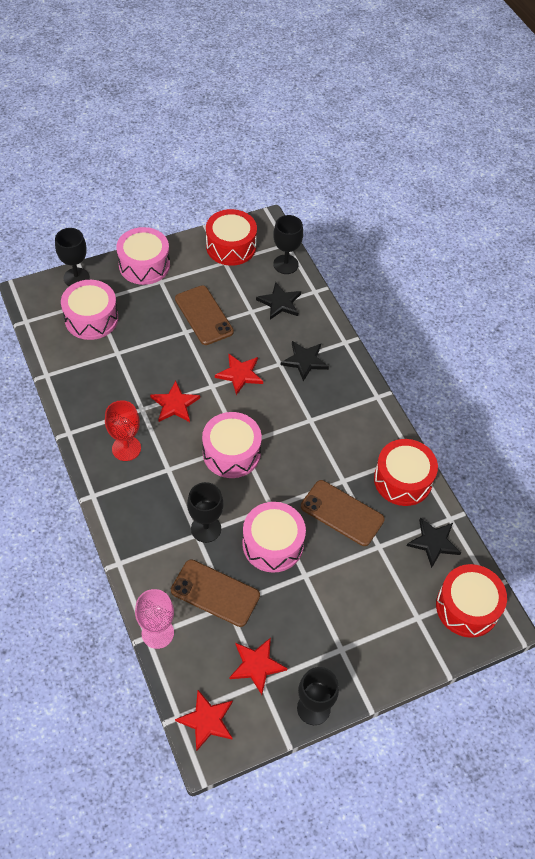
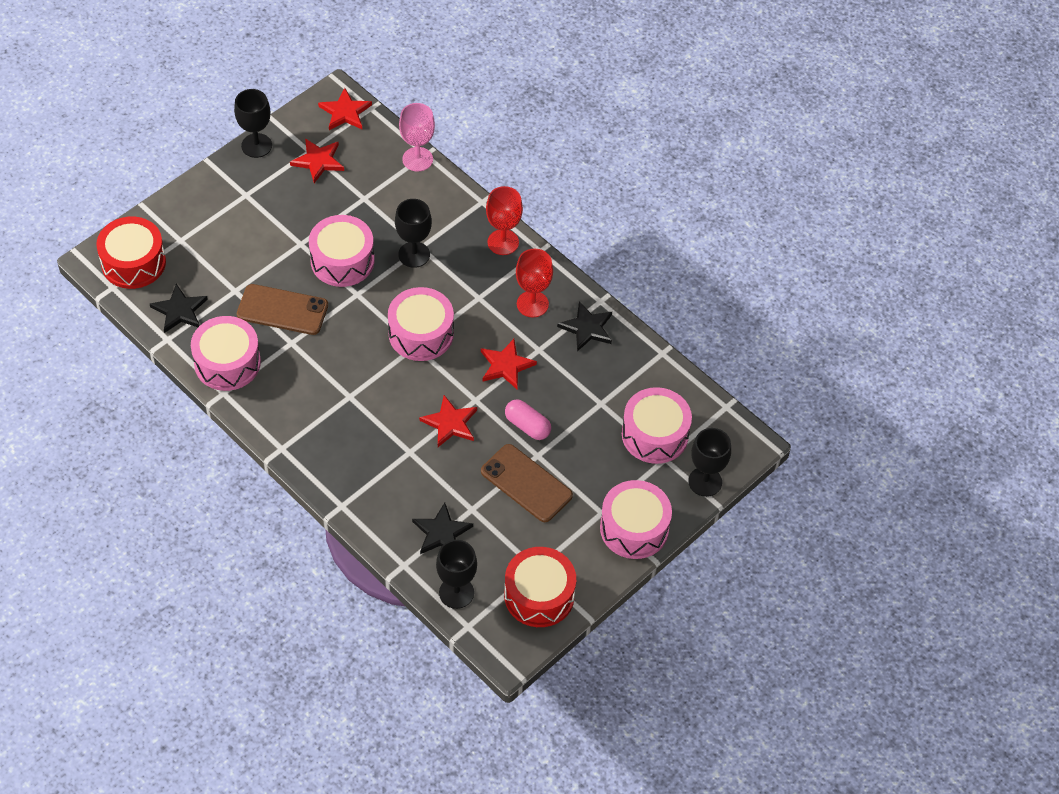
camera: 160 degrees right, 0 degrees up
(121, 514) = (503, 242): none -> red goblet
(182, 354) = (527, 426): none -> pink capsule
(215, 593) = (380, 204): brown phone -> none
(305, 361) = (381, 464): black star -> black star (587, 328)
(403, 480) = (227, 363): red drum -> pink drum

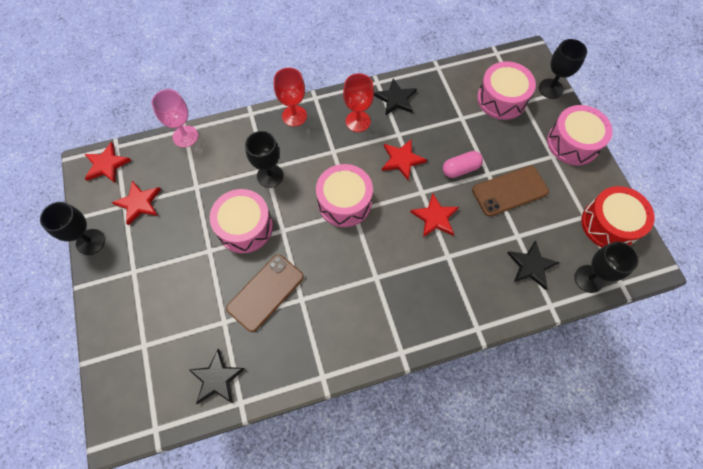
camera: 60 degrees left, 10 degrees up
(133, 262) = (140, 398): red drum -> none
(227, 363) = (294, 360): pink drum -> none

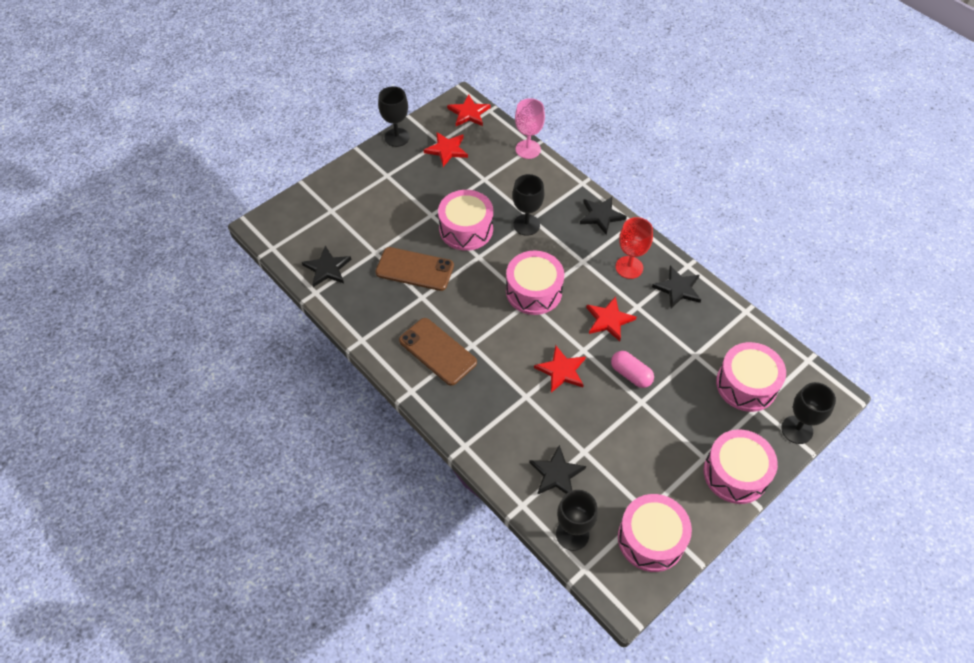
camera: 65 degrees right, 10 degrees down
(294, 116) = (601, 216): red goblet -> black star
(510, 191) = (632, 428): brown phone -> brown phone (437, 351)
(609, 224) = (651, 539): red drum -> pink drum

